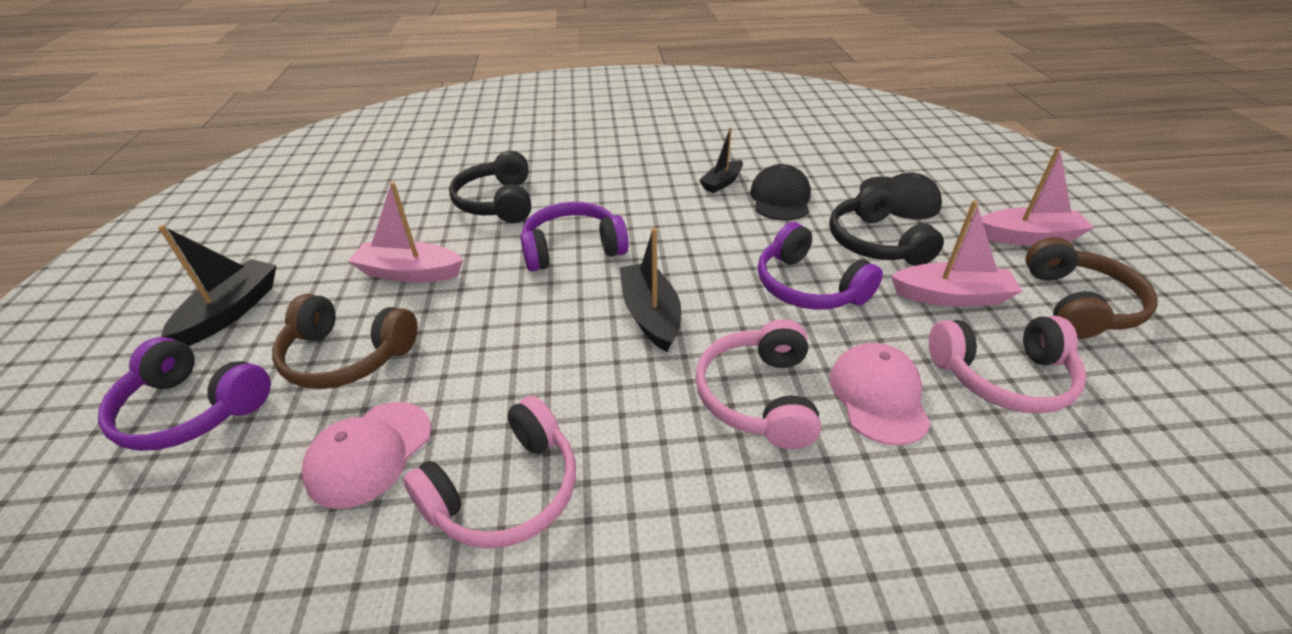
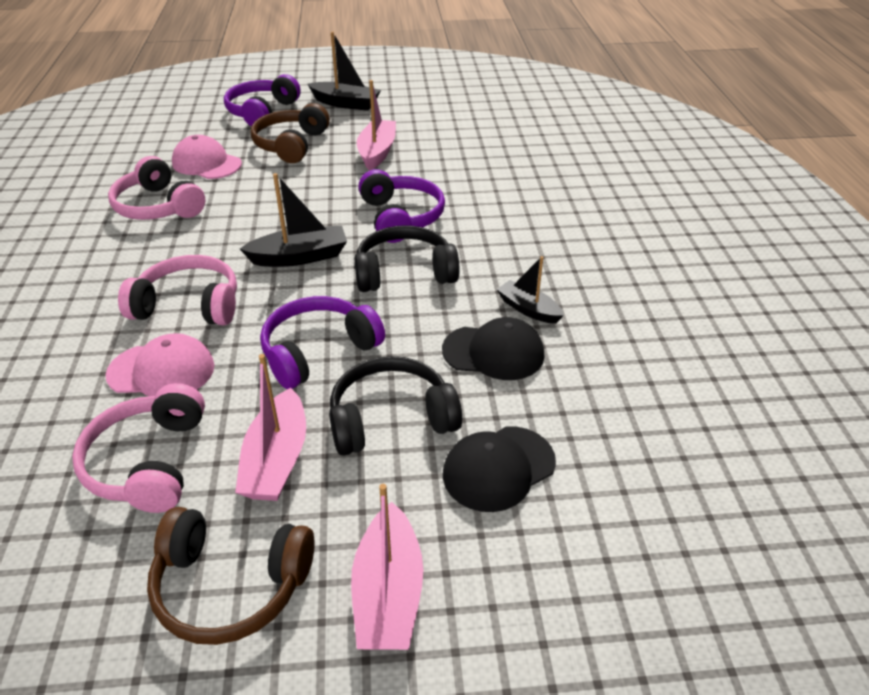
camera: 90 degrees right, 0 degrees up
(497, 202) = (479, 177): black headphones -> black headphones (404, 272)

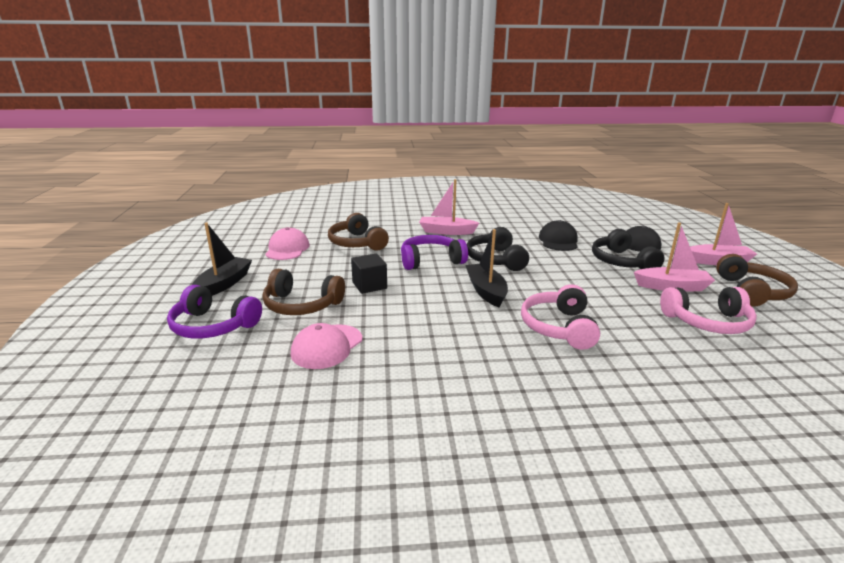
camera: 90 degrees left, 15 degrees down
(158, 207) = (413, 364): pink headphones -> none
(161, 371) = (632, 329): pink cap -> pink cap (287, 249)
(318, 351) = (582, 281): purple headphones -> none
(330, 177) = (369, 285): none -> black cube
(377, 152) = (331, 269): pink boat -> pink boat (446, 231)
(461, 163) = (357, 243): none -> brown headphones
(528, 309) = (520, 233): black boat -> none

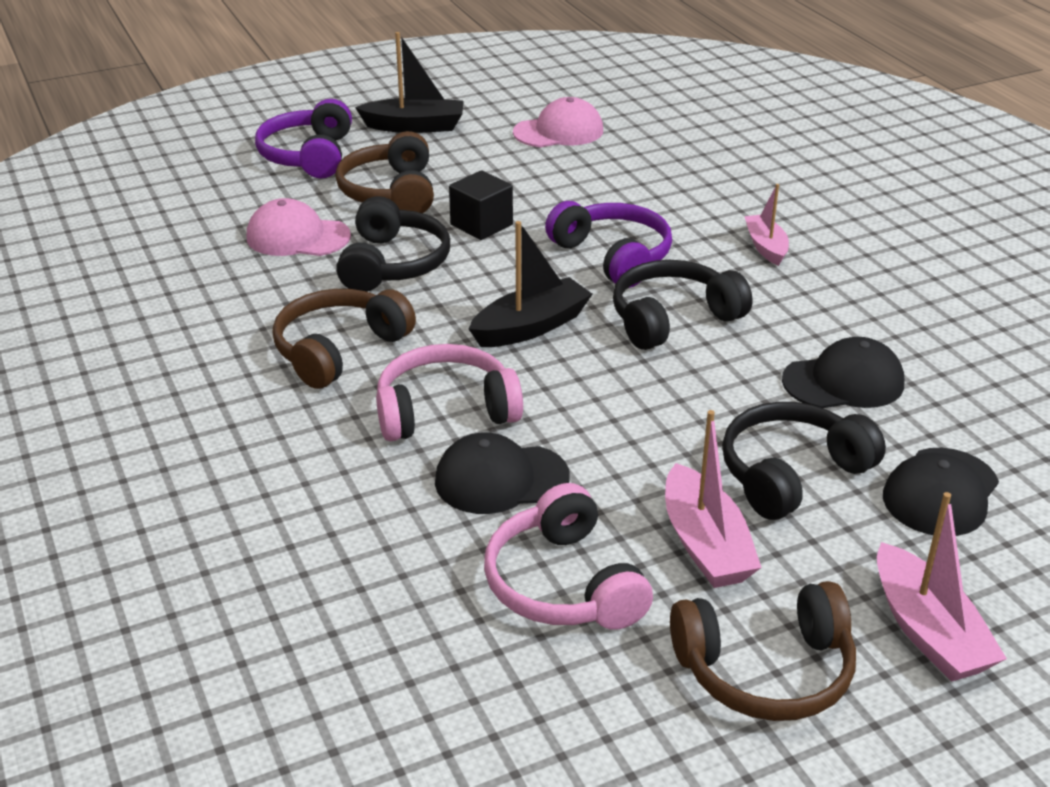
camera: 70 degrees right, 10 degrees up
(357, 243) = (630, 177): brown headphones -> brown headphones (339, 350)
(392, 318) = (393, 264): none -> black headphones
(446, 231) = (766, 247): pink boat -> pink boat, size x0.66
(624, 323) = (501, 479): none -> black cap

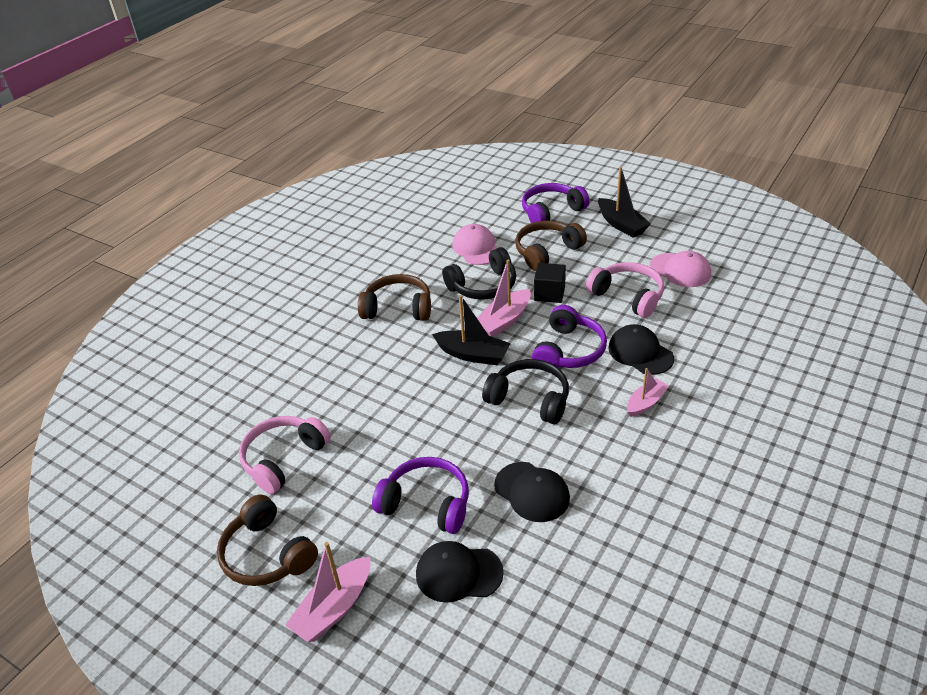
camera: 60 degrees right, 5 degrees up
(445, 410) = (380, 362): pink headphones -> pink headphones (628, 296)
(501, 479) = (343, 404): black cap -> black cap (640, 353)
(705, 544) = (345, 494): pink boat -> pink boat (504, 321)
(791, 473) = (427, 503): black headphones -> purple headphones

